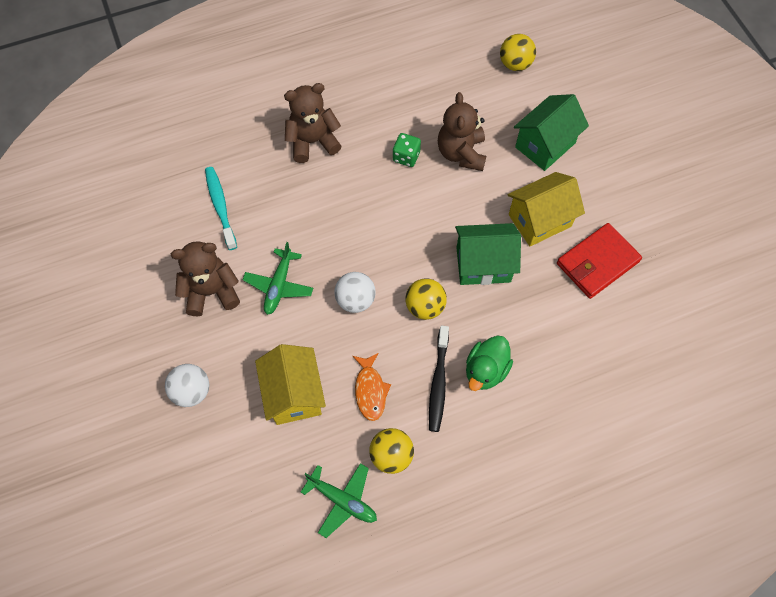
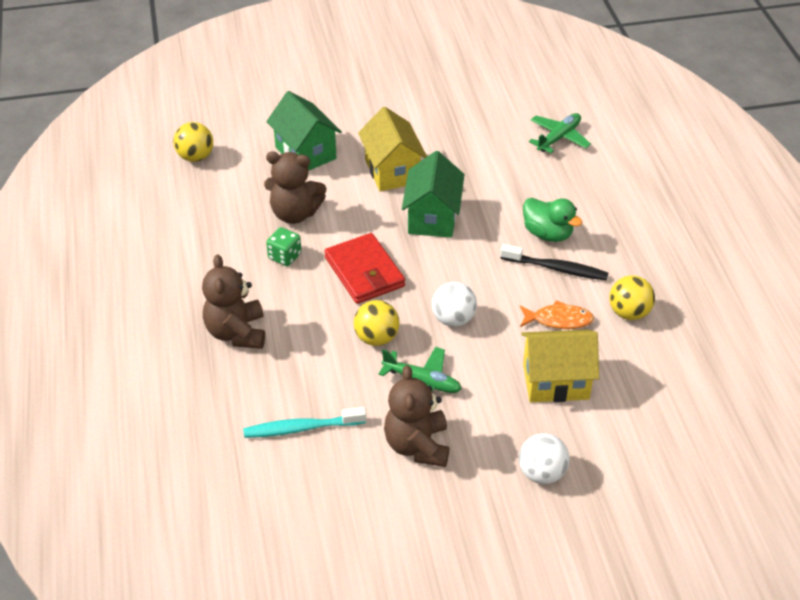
camera: 80 degrees left, 20 degrees down
(342, 500) = (673, 355): green plane -> green plane (559, 138)
(425, 306) = (471, 266): yellow ball -> yellow ball (376, 338)
(597, 262) = (448, 143): red wallet -> red wallet (364, 272)

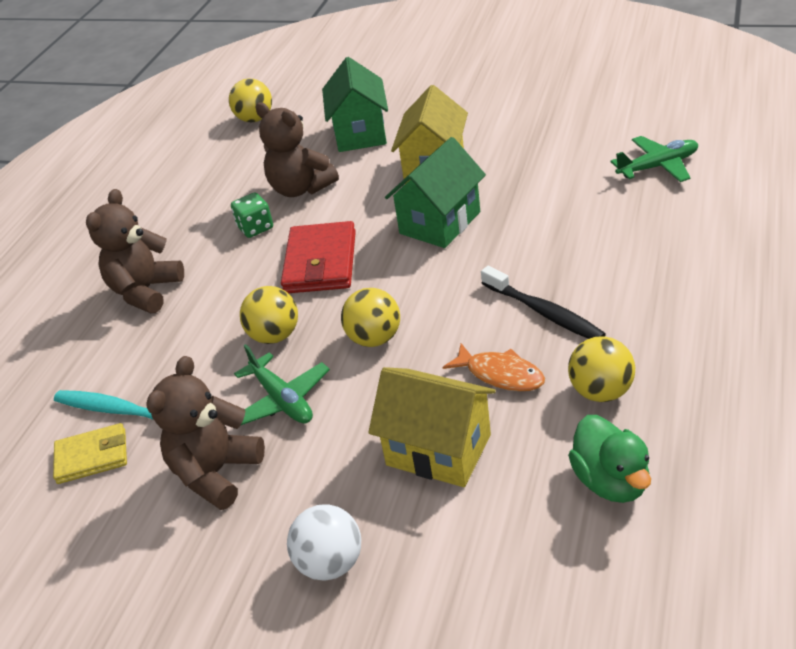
camera: 35 degrees right, 5 degrees down
(313, 466) = (92, 456): none -> yellow wallet
(453, 319) = (374, 338): white ball -> yellow ball
(547, 234) = (563, 270): green duck -> green duck (611, 481)

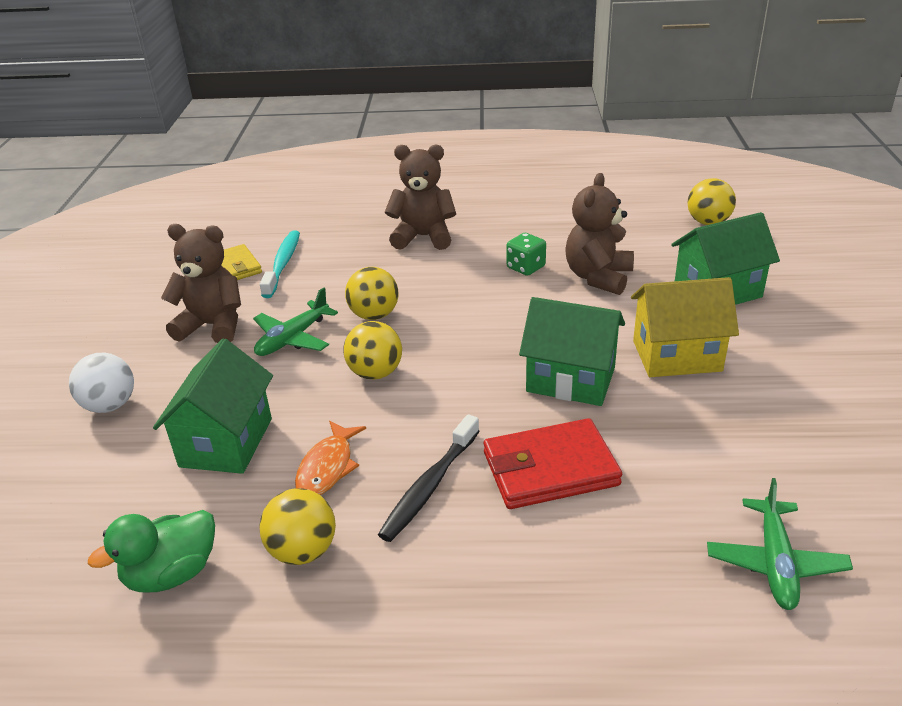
camera: 70 degrees right, 5 degrees down
(320, 262) = (482, 316): red wallet -> red wallet (550, 469)
(438, 450) = (226, 442): yellow house -> green house
(658, 166) = (775, 563): green plane -> green plane turned 45 degrees clockwise

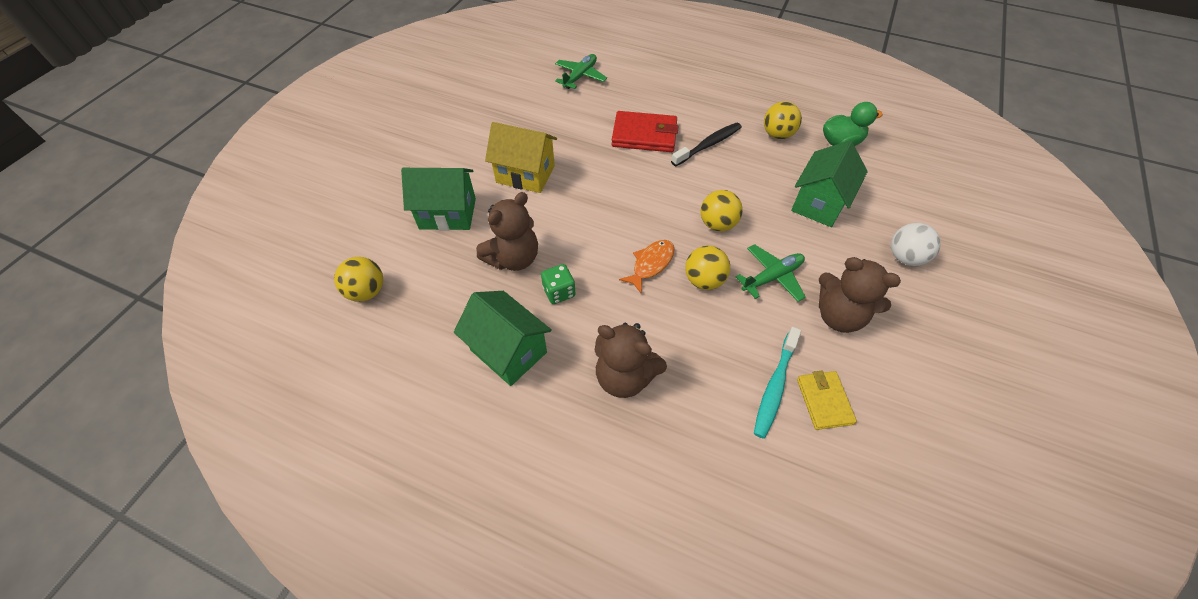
camera: 160 degrees left, 20 degrees up
(328, 467) = (759, 170): orange fish -> orange fish (651, 264)
(571, 380) = (599, 179): green house -> green house (508, 351)

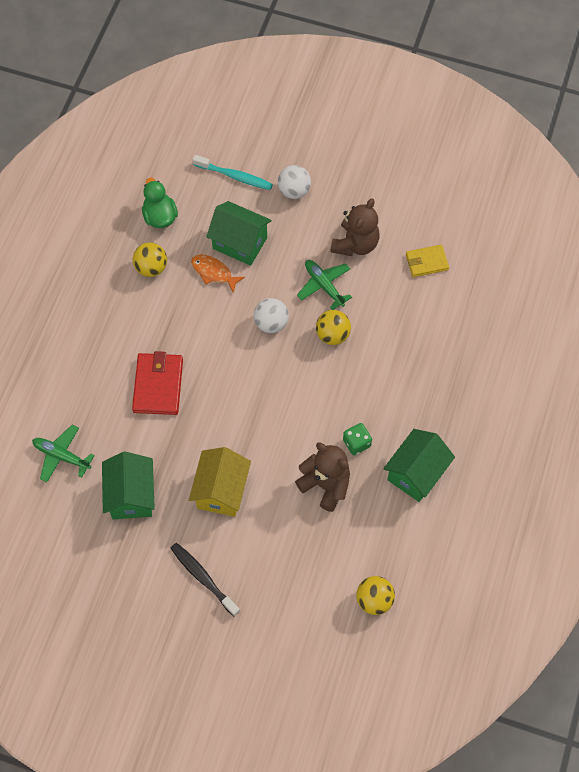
camera: 95 degrees left, 10 degrees up
(448, 213) = (279, 553): green house -> green house (131, 495)
(624, 376) = (426, 389): brown teddy bear -> none
(651, 264) = (320, 374): orange fish -> orange fish (214, 272)
(708, 145) = (169, 328): black toothbrush -> black toothbrush (203, 577)
(717, 224) = (271, 323): yellow ball -> white ball
(774, 387) = (420, 291): turquoise toothbrush -> turquoise toothbrush (235, 176)

